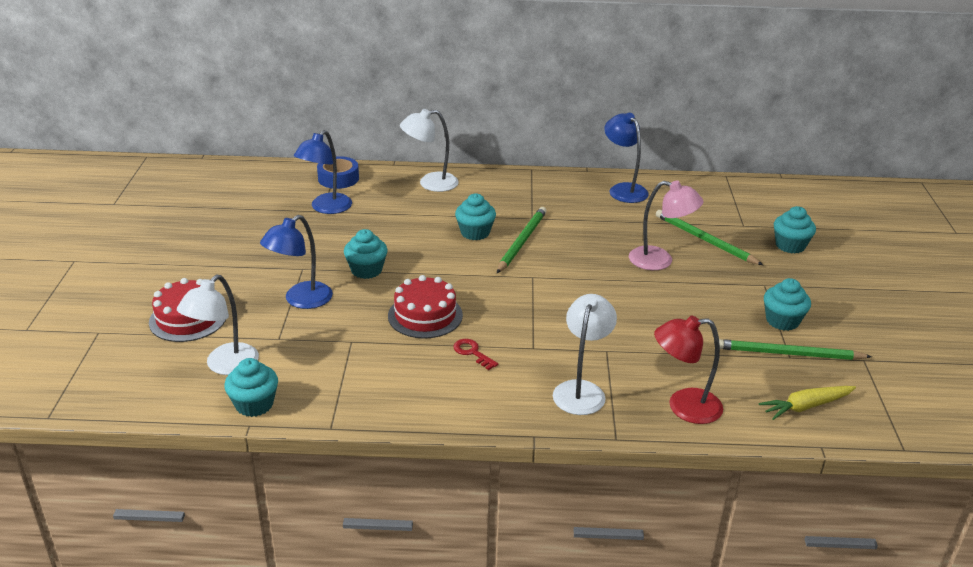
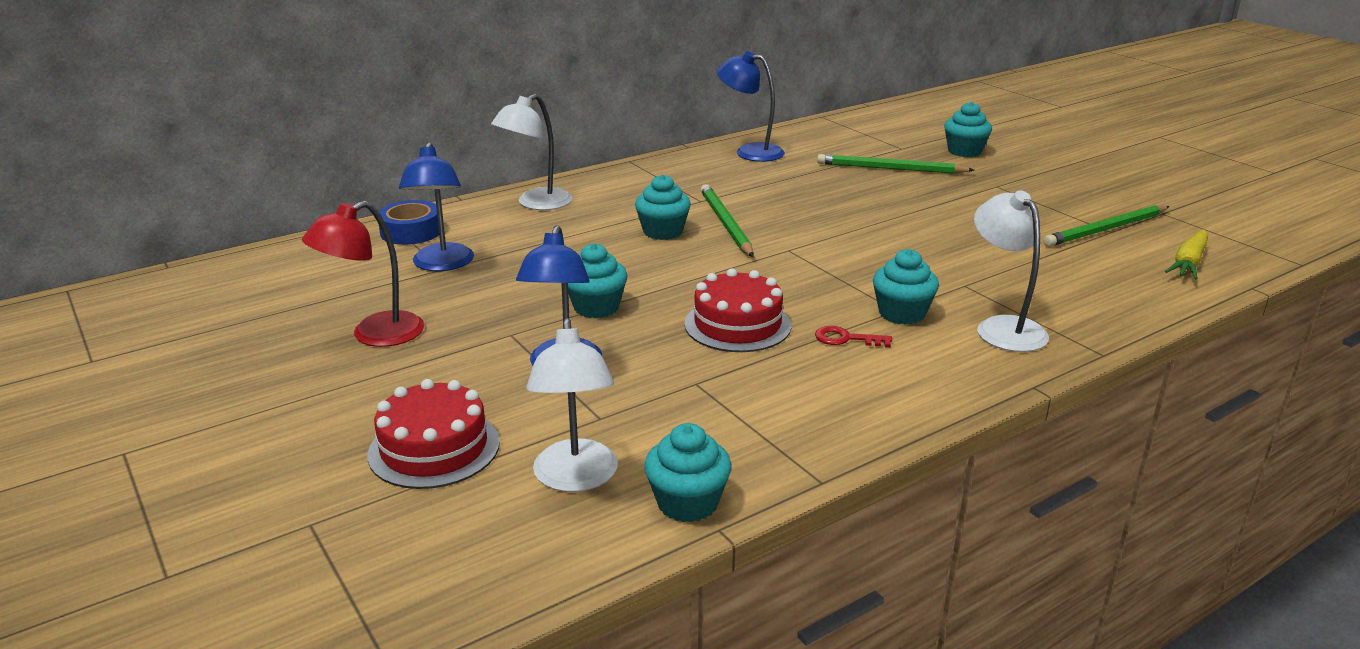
camera: 35 degrees left, 5 degrees down
(660, 261) = (881, 196): pink lamp -> none
(683, 407) = (1106, 303): red lamp -> red lamp (374, 335)
(782, 321) = (1058, 207): turquoise cupcake -> turquoise cupcake (902, 313)

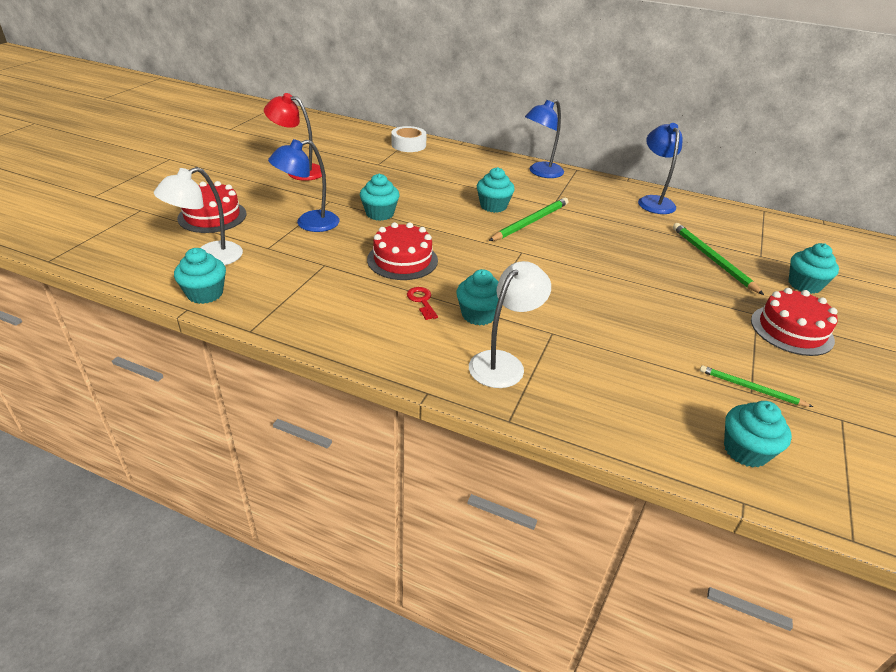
camera: 55 degrees right, 10 degrees up
(411, 232) = (408, 145): blue tape -> white tape
(442, 264) = (382, 163): blue lamp -> blue lamp (540, 173)
(536, 204) = (481, 162): white lamp -> none
(1030, 182) = (791, 330): none -> red cake
(1106, 229) = (750, 388): green pencil -> green pencil, size x0.62
(1188, 263) = (745, 450): yellow carrot -> turquoise cupcake

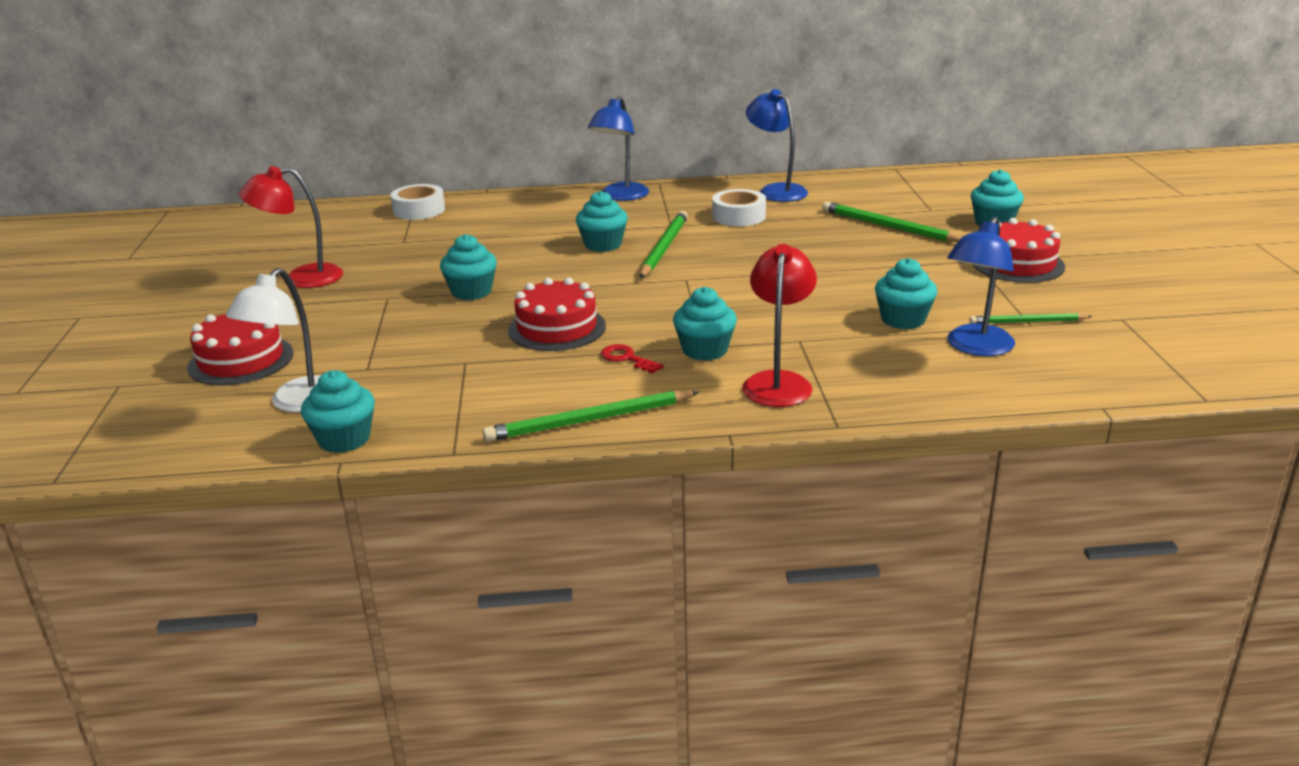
camera: 25 degrees left, 10 degrees down
(309, 223) = (390, 328): blue lamp -> blue lamp (975, 347)
(351, 341) = (589, 420): none -> green pencil
(503, 363) = (778, 382): white lamp -> red lamp
(606, 214) = (738, 216): none -> white tape
(745, 450) = (1068, 370): turquoise cupcake -> turquoise cupcake (903, 320)

